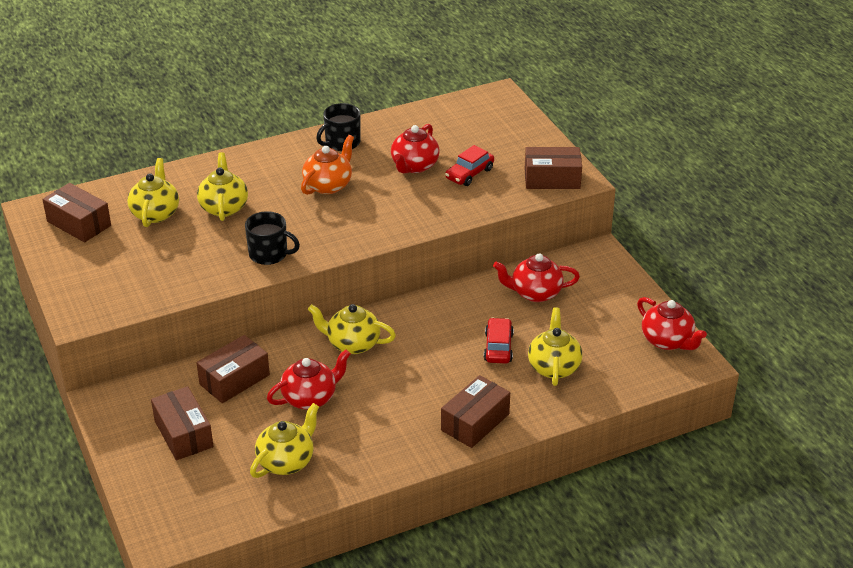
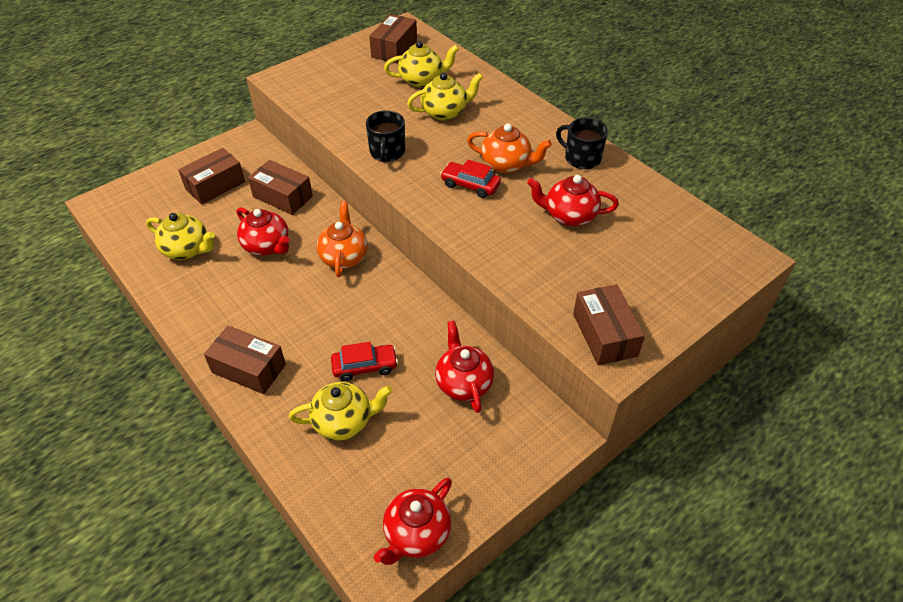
camera: 75 degrees right, 10 degrees up
(352, 344) = (344, 257): yellow teapot -> orange teapot
(469, 174) = (577, 260): red car -> red car (470, 185)

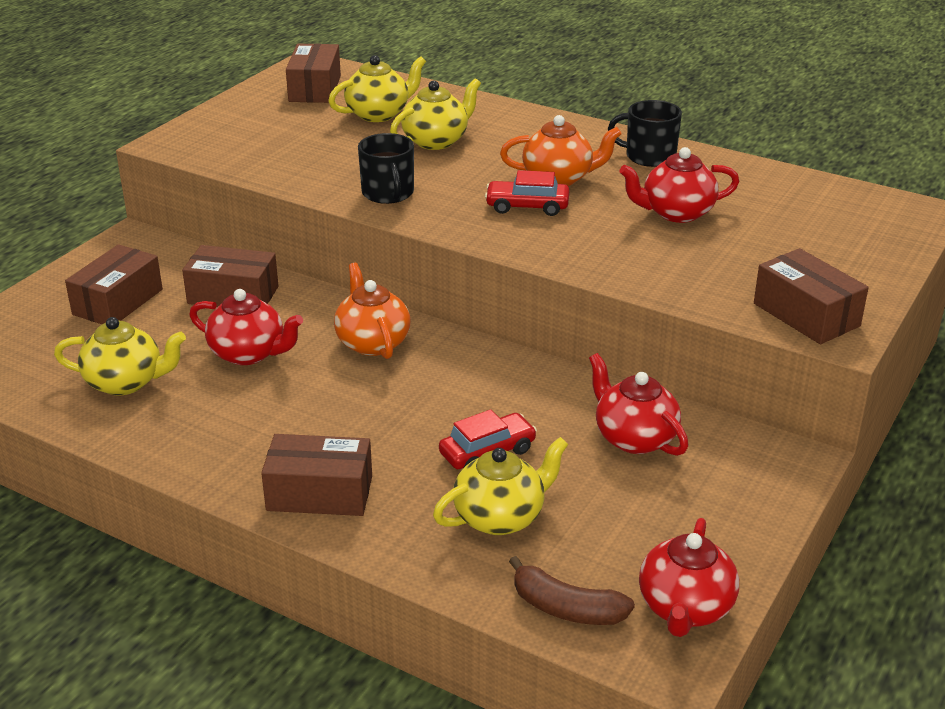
camera: 20 degrees left, 15 degrees down
(343, 508) = (566, 608): none -> brown banana

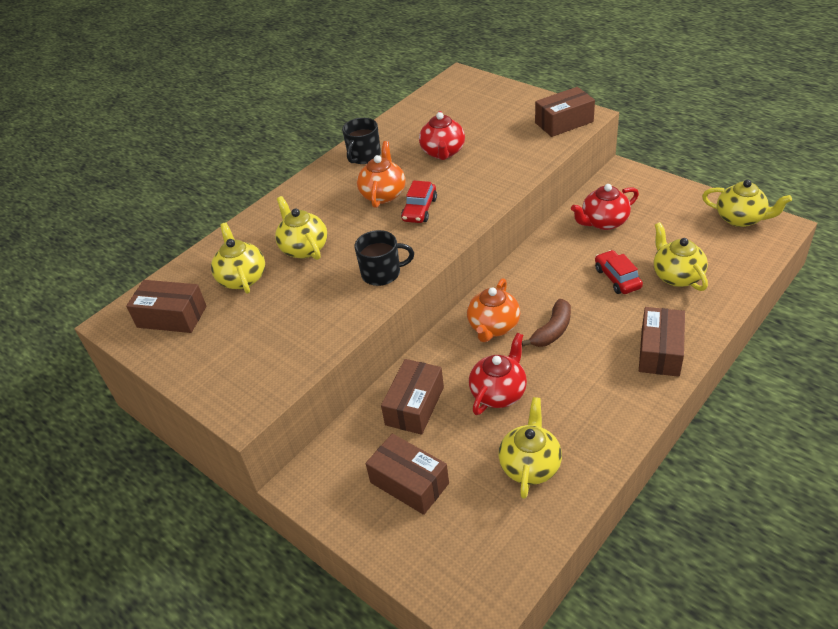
camera: 75 degrees left, 10 degrees up
(372, 342) = (493, 326): orange teapot -> orange teapot turned 60 degrees counterclockwise
(566, 608) = (747, 256): brown banana -> brown banana (552, 330)
(685, 608) = (740, 219): red teapot -> yellow teapot

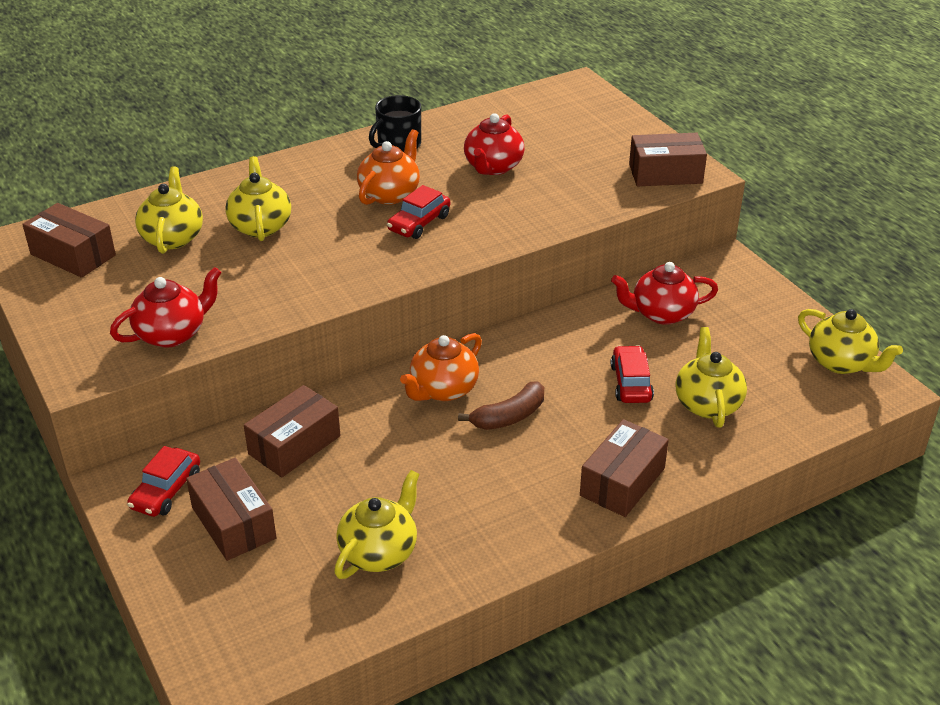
camera: 15 degrees right, 5 degrees down
(342, 476) = (166, 491): none -> red car
(382, 273) = (327, 279): black mug -> none
(499, 393) = (398, 463): red teapot -> red teapot (172, 334)

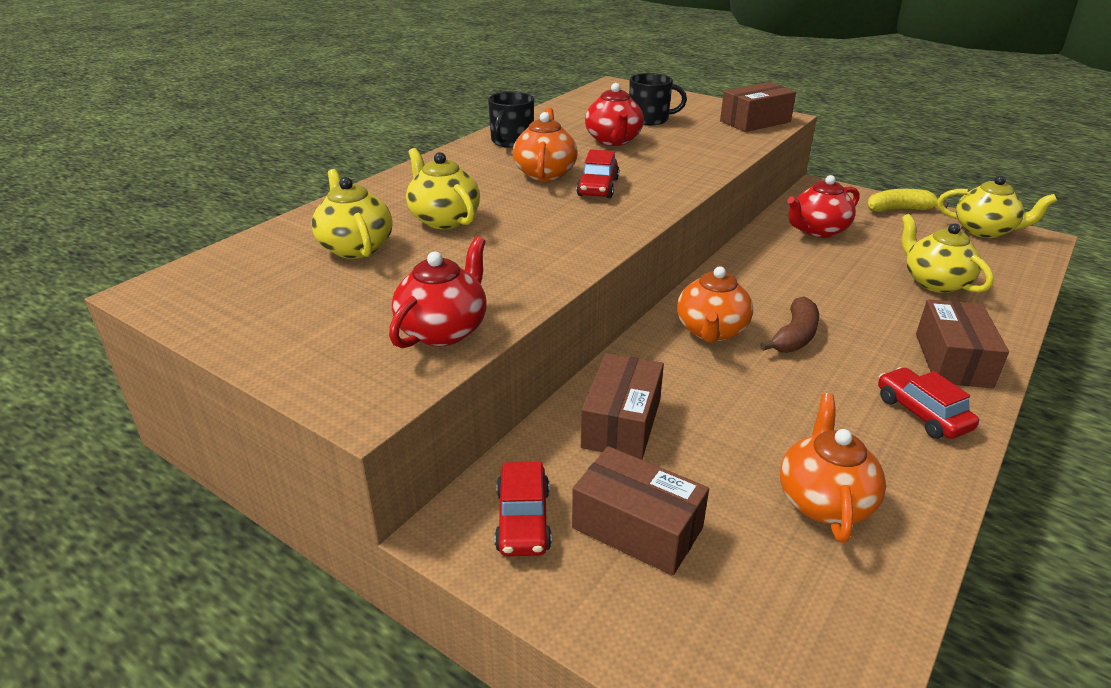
camera: 25 degrees left, 5 degrees down
(73, 255) = (246, 286): brown box -> none
(379, 552) = (824, 501): yellow teapot -> orange teapot
(560, 145) = (650, 119): none -> black mug
(631, 383) = (859, 283): red car -> red car (922, 413)
(780, 312) = (899, 209): none -> yellow banana

